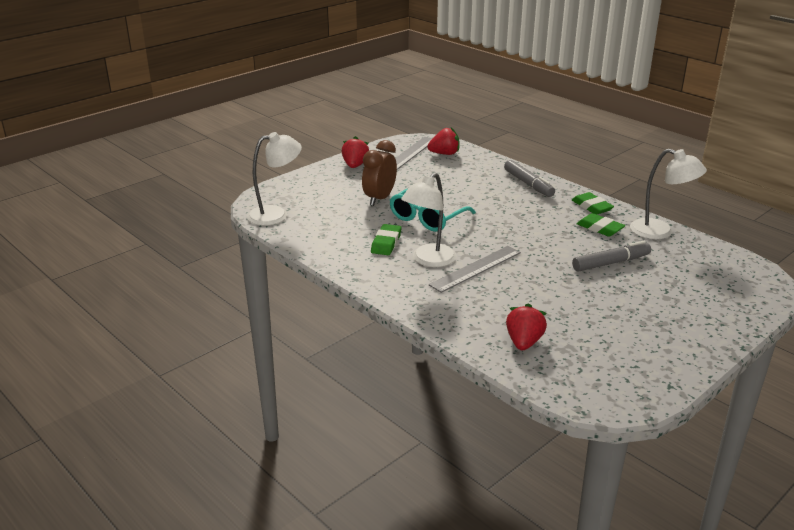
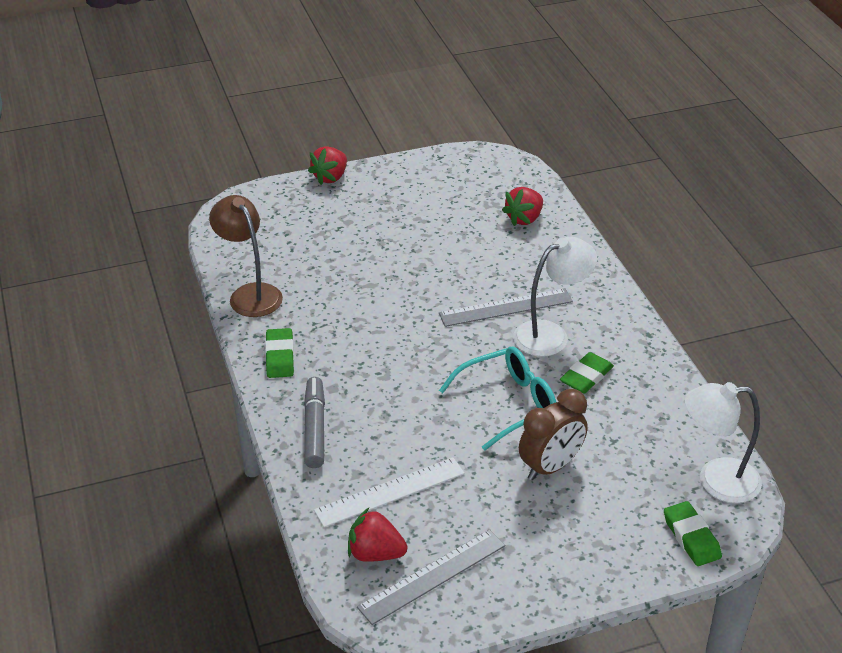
camera: 155 degrees left, 10 degrees up
(355, 165) = (547, 571): red strawberry -> red strawberry (330, 177)
(459, 172) = (390, 492): none -> white ruler
(600, 228) = (311, 320): green eraser -> green eraser (691, 537)
(611, 263) = (355, 271): grey marker -> none
(660, 232) = (250, 294): white lamp -> brown lamp

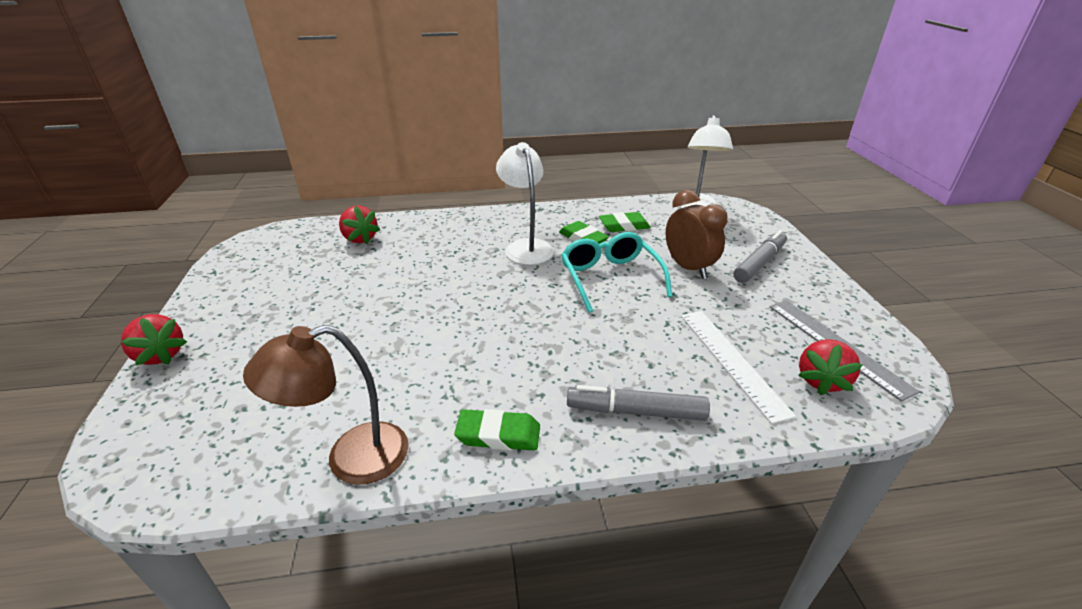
camera: 80 degrees left, 5 degrees down
(506, 307) = (480, 263): grey ruler -> none
(583, 532) = (759, 263): none -> grey marker
(691, 537) = (753, 224): green eraser -> green eraser (624, 226)

